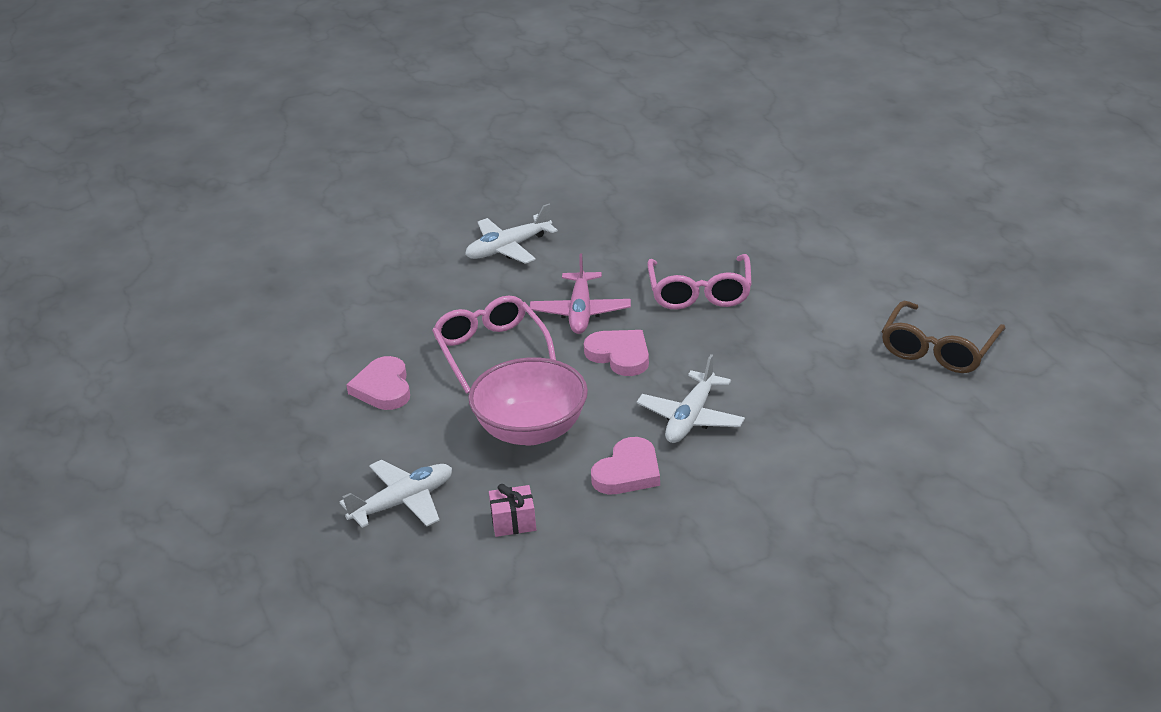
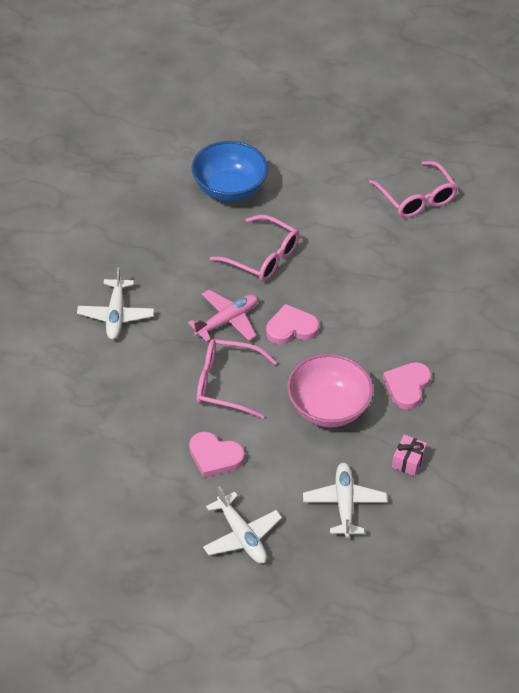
camera: 60 degrees left, 15 degrees up
(580, 312) = (227, 320): pink plane -> pink plane turned 75 degrees counterclockwise
(628, 472) = (407, 386): pink heart -> pink heart turned 135 degrees counterclockwise
(691, 418) = (382, 332): white plane -> white plane (242, 536)
(771, 230) = (229, 189): none -> blue bowl
(939, 350) = (416, 198): brown glasses -> pink glasses

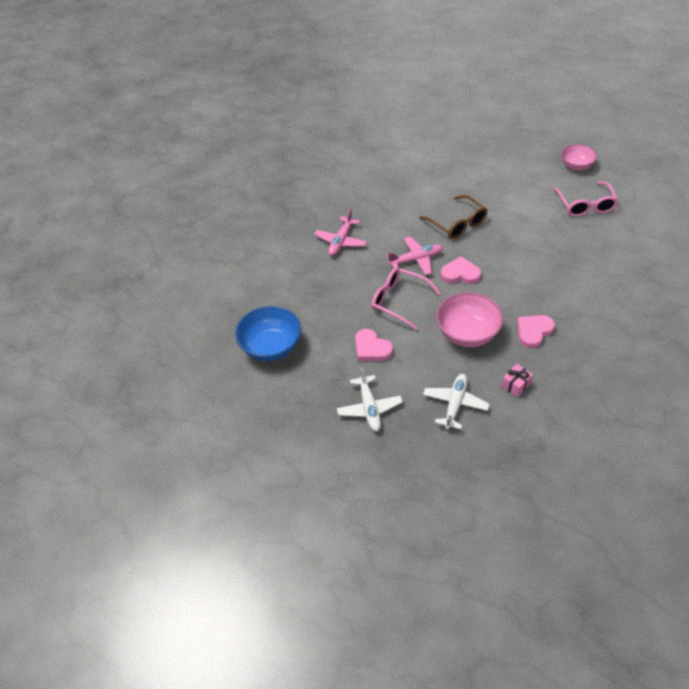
camera: 25 degrees right, 0 degrees up
(116, 315) = (341, 241): white plane -> pink plane
(229, 189) = (450, 177): blue bowl -> blue bowl (271, 347)
(262, 257) = (457, 224): pink glasses -> brown glasses
(388, 142) = (576, 166): none -> pink bowl

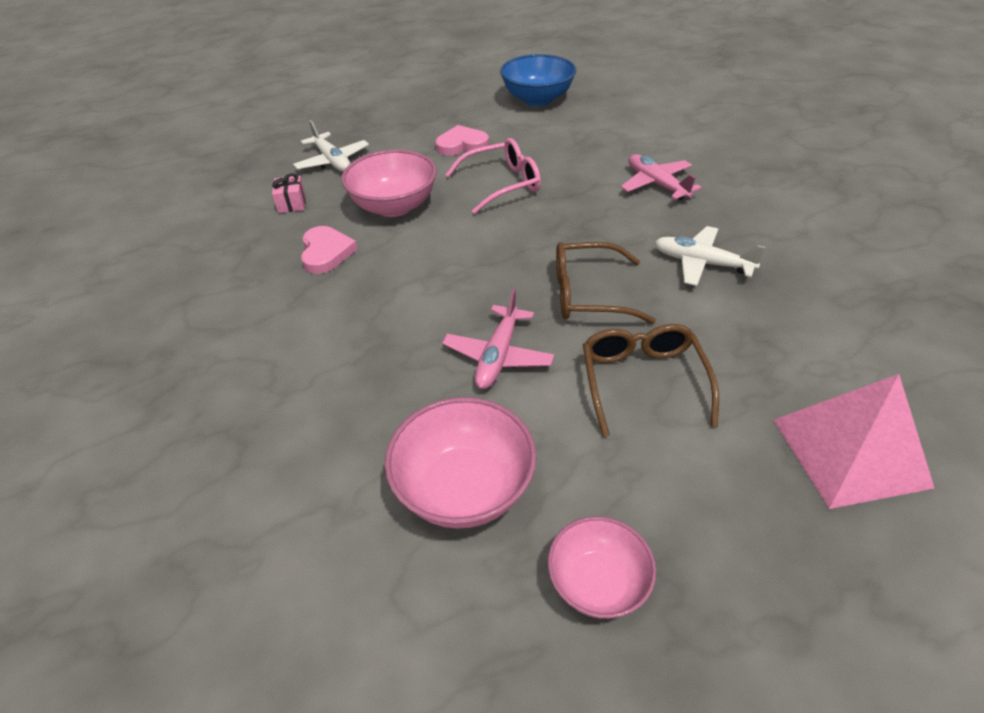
camera: 125 degrees right, 5 degrees down
(369, 408) = (399, 121): white plane -> white plane (701, 263)
(416, 260) = (555, 224): pink plane -> pink plane (498, 356)
(460, 274) = (487, 246): pink heart -> none
(468, 139) = (849, 452): none -> pink pyramid
(490, 189) = (642, 381): none -> brown glasses
(585, 205) = (464, 488): pink glasses -> pink bowl

